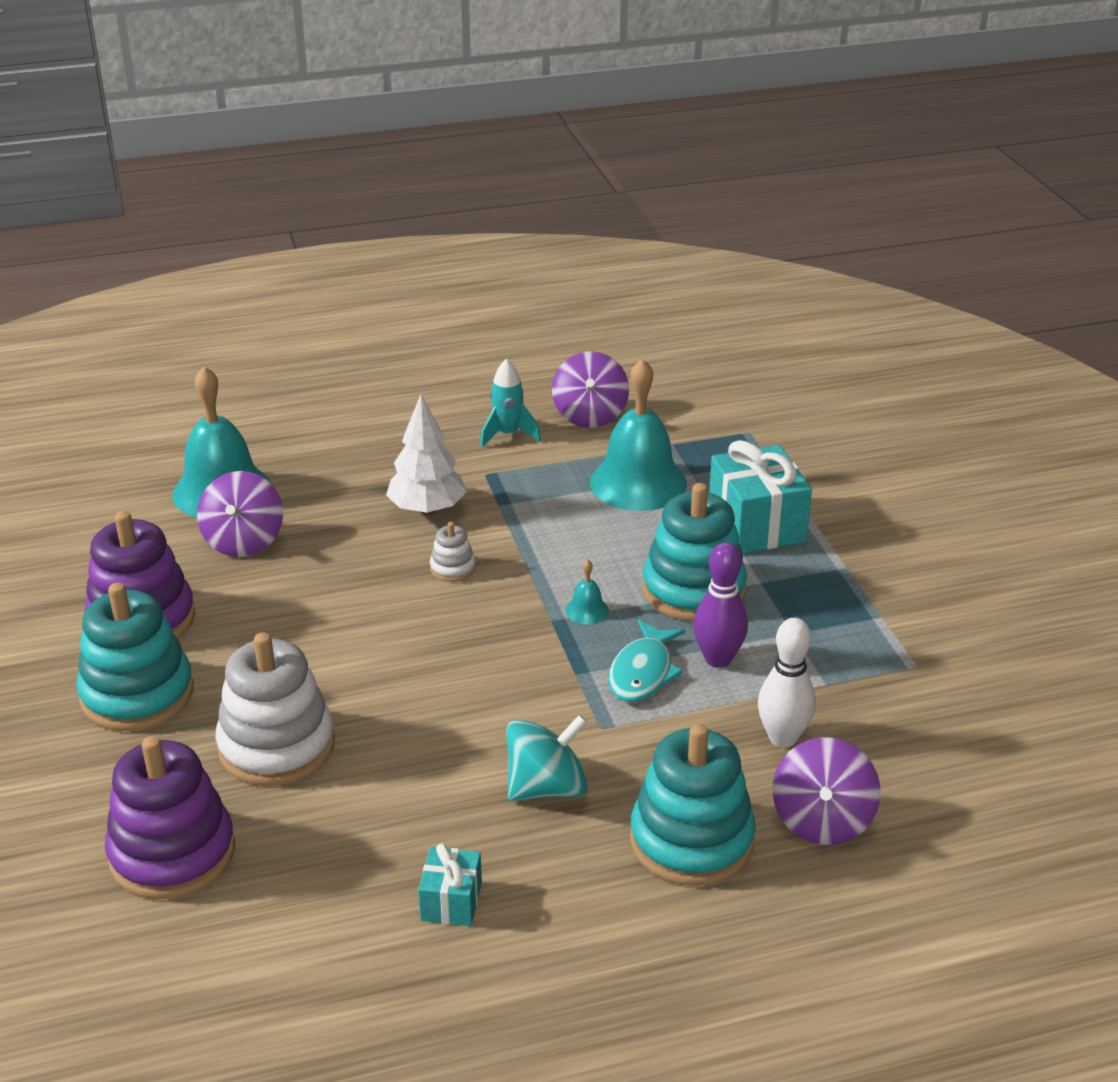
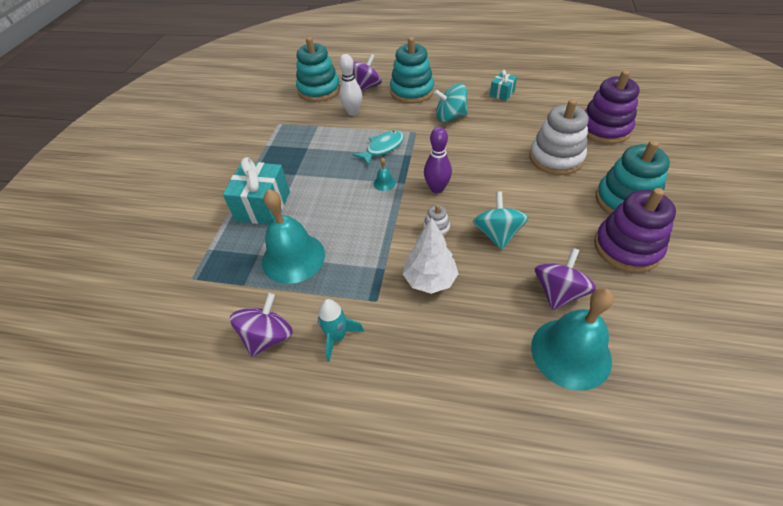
camera: 150 degrees left, 15 degrees up
(352, 586) = (497, 234): none -> turquoise spinning top
(693, 590) = (328, 179): turquoise stacking toy -> turquoise stacking toy (319, 90)
(718, 659) = (348, 145): purple bowling pin -> purple bowling pin (437, 188)

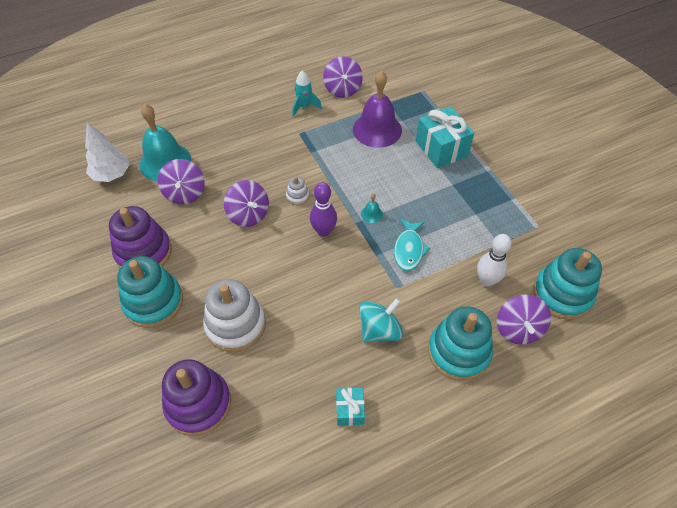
camera: 140 degrees right, 5 degrees up
(293, 257) = (377, 129): turquoise bell -> purple bell
(430, 280) = (275, 160): white tree -> white tree (112, 174)
(497, 234) = (248, 215): turquoise spinning top -> purple spinning top

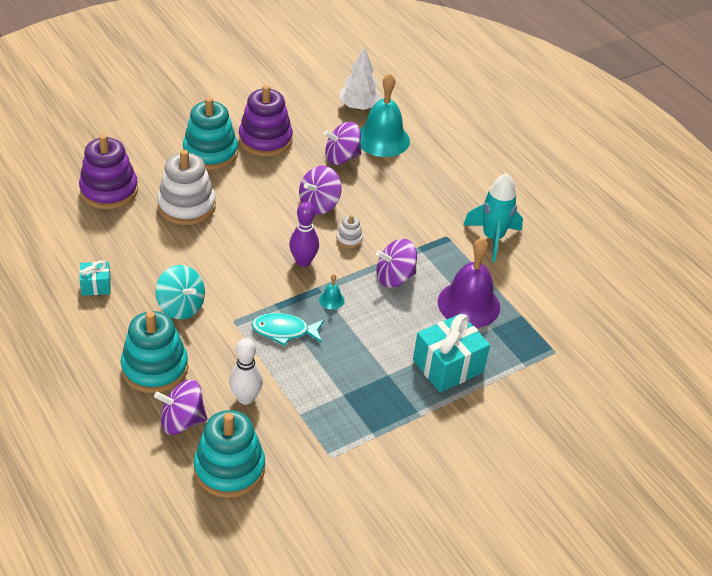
camera: 80 degrees right, 10 degrees down
(304, 107) = (492, 238): turquoise rocket -> turquoise rocket, size x1.54
(342, 89) = (534, 271): purple spinning top -> purple spinning top (394, 277)

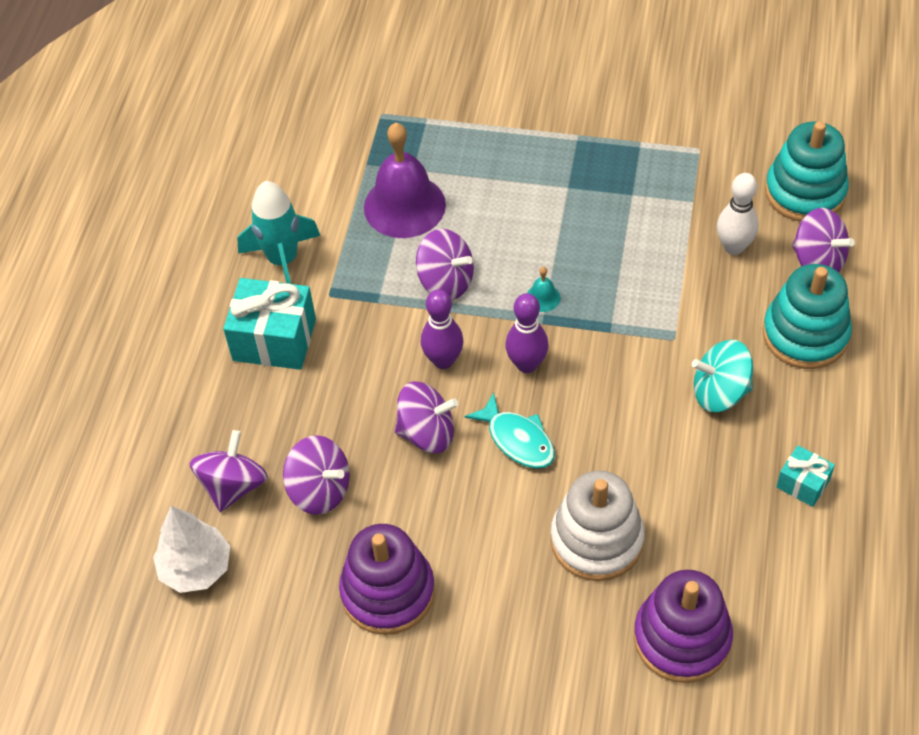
camera: 130 degrees left, 10 degrees up
(181, 306) = (720, 392): turquoise spinning top -> turquoise spinning top turned 90 degrees counterclockwise
(210, 153) = (485, 618): turquoise stacking toy -> none
(284, 331) = (629, 293): turquoise fish -> turquoise fish (517, 440)
(349, 239) = (443, 360): white stacking toy -> purple bowling pin
(382, 139) = (233, 486): turquoise bell -> purple spinning top
(448, 366) = (500, 160): turquoise gift -> turquoise gift (274, 339)

